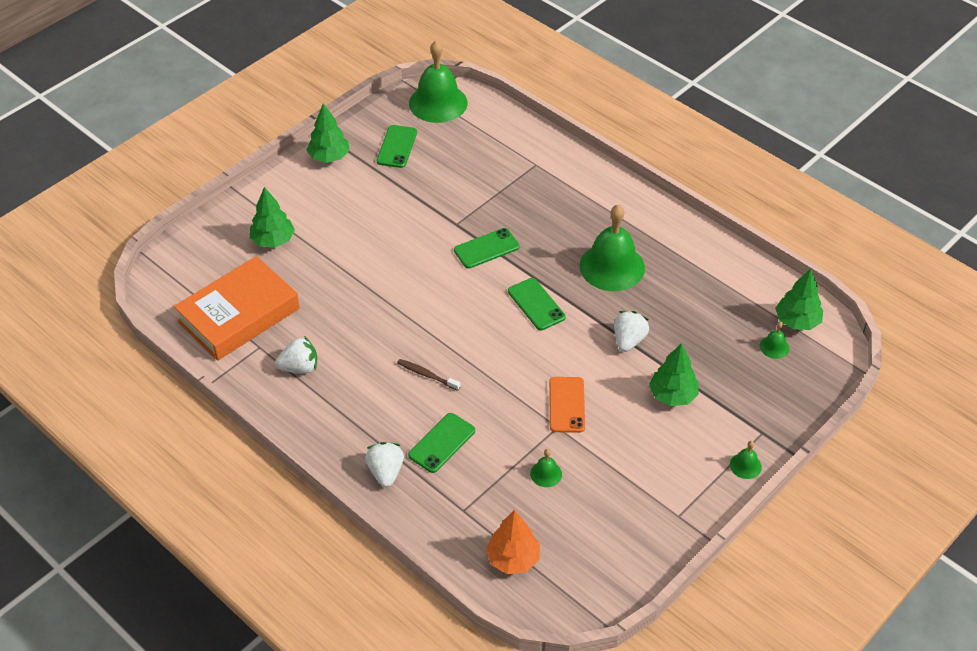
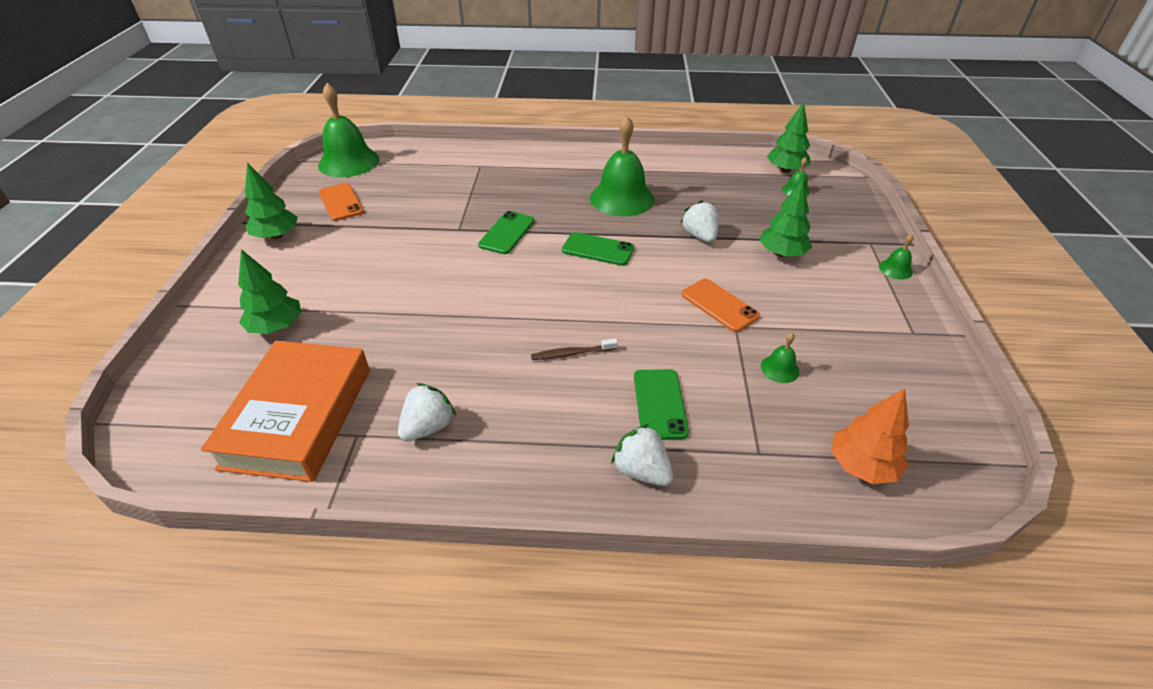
camera: 40 degrees left, 5 degrees down
(397, 147) = (341, 202): green phone -> orange phone

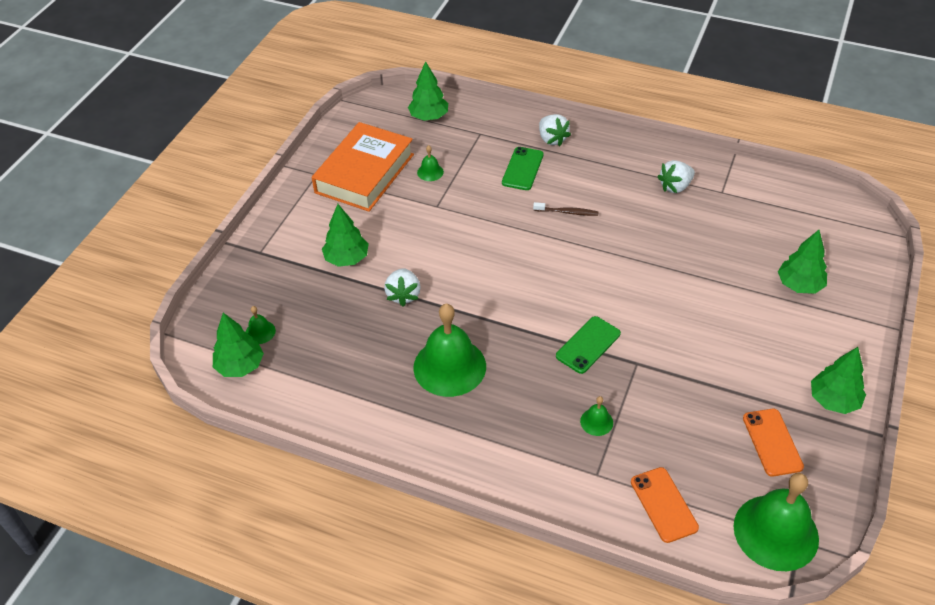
camera: 160 degrees left, 5 degrees up
(298, 417) = (763, 210): orange book -> orange book (364, 173)
(598, 249) = (507, 302): green phone -> none
(719, 305) = (436, 224): orange phone -> orange phone (663, 504)
(861, 466) = (429, 117): orange tree -> green tree
(895, 269) = (270, 222): green bell -> green bell (596, 422)

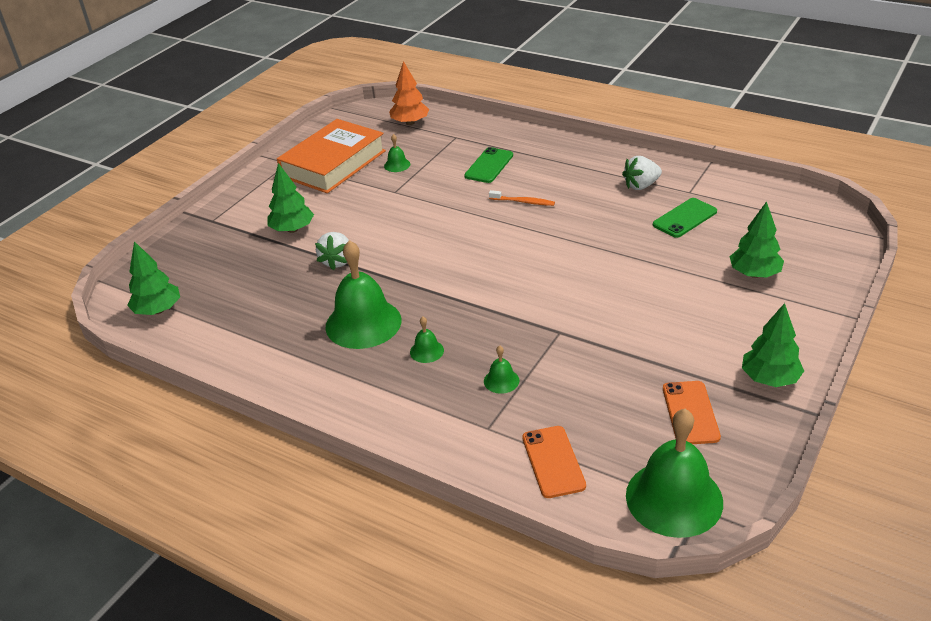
camera: 10 degrees right, 10 degrees down
(260, 332) = (187, 284): green bell -> green bell (426, 351)
(429, 117) = (410, 123): green tree -> orange tree
(552, 139) = (525, 143): white strawberry -> none
(567, 212) = (523, 202): brown toothbrush -> orange toothbrush
(588, 345) = (512, 313): green phone -> green phone (684, 218)

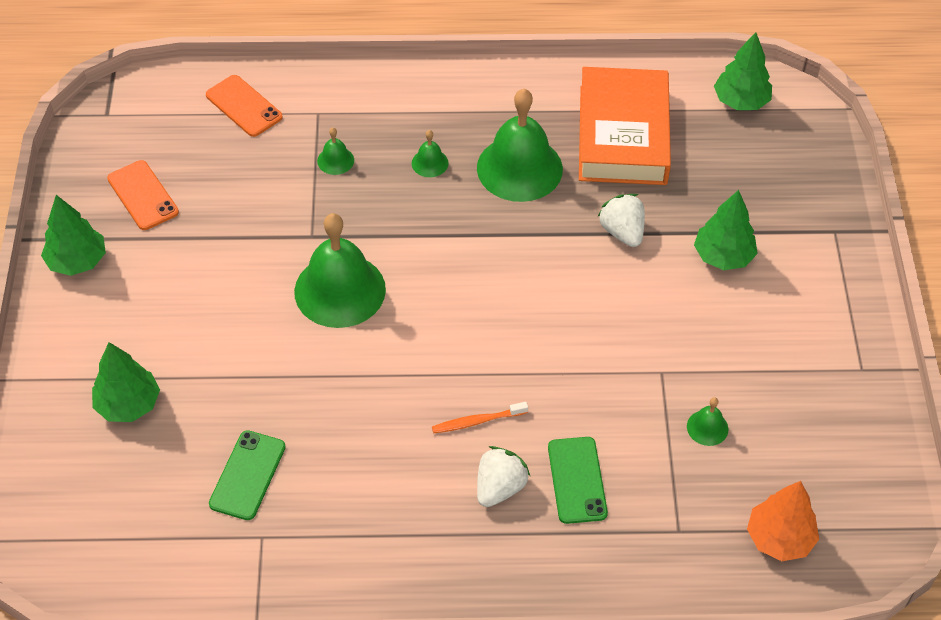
camera: 145 degrees right, 15 degrees up
(333, 164) = (797, 393): orange book -> orange book (623, 135)
(641, 186) = (335, 523): white strawberry -> white strawberry (499, 487)
(674, 498) = (130, 115): green bell -> green bell (340, 290)

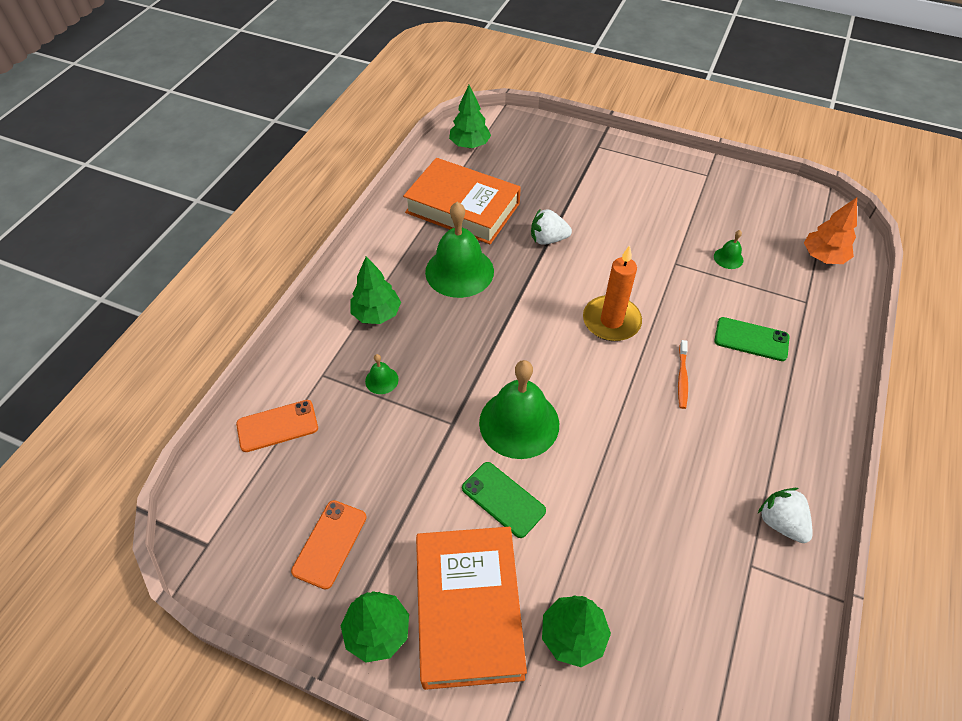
camera: 65 degrees left, 0 degrees up
(122, 318) = (468, 609): none -> orange book
(143, 195) = (330, 544): orange phone -> orange phone turned 60 degrees counterclockwise
(247, 475) = (684, 556): green phone -> green phone (503, 499)
(430, 163) = (422, 321): green bell -> none
(499, 487) = (745, 385): white strawberry -> white strawberry (781, 522)
(526, 331) = (611, 321): none -> orange candle
(723, 256) = (593, 200): green tree -> green tree (377, 314)

